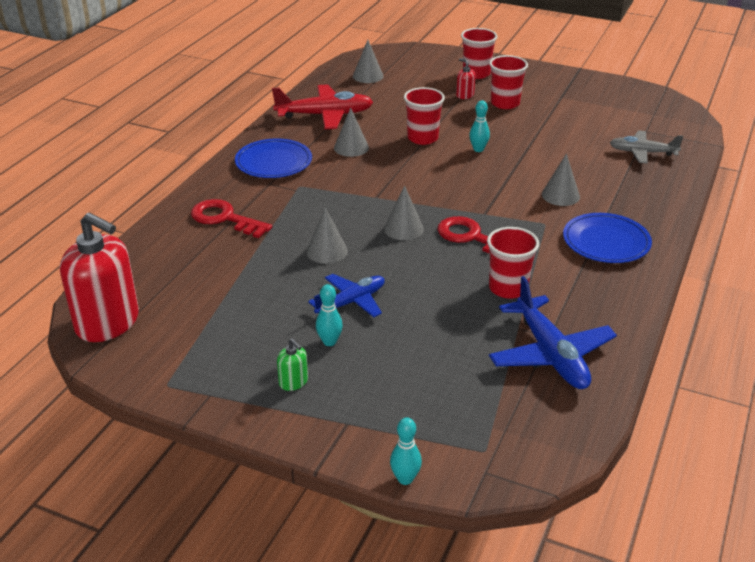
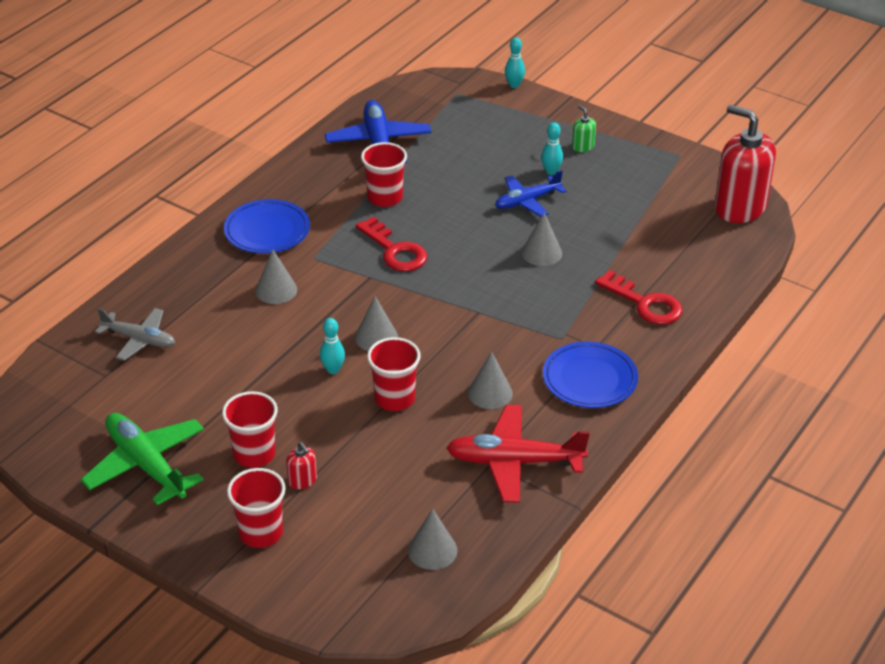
camera: 170 degrees left, 5 degrees up
(403, 229) = (459, 269): grey cone -> grey cone (376, 337)
(572, 93) = (146, 465): none -> green plane

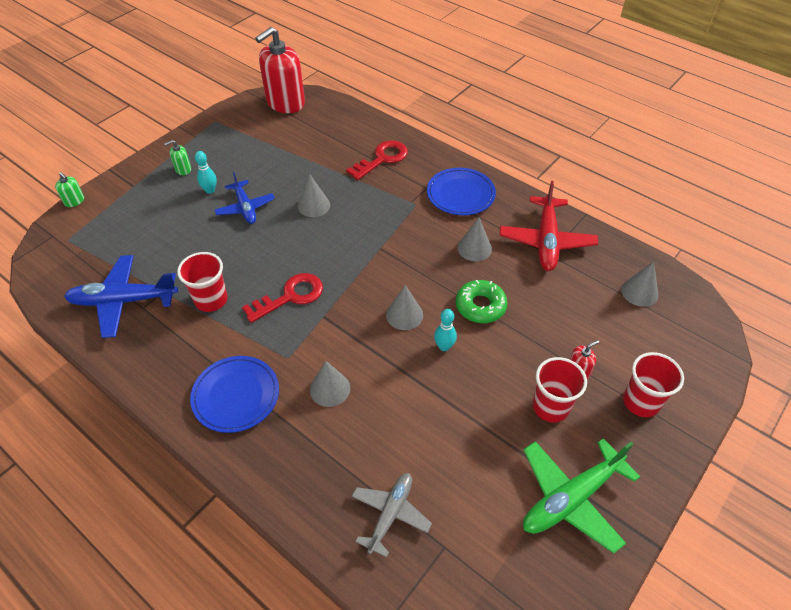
camera: 85 degrees left, 10 degrees up
(394, 398) = (480, 306): red cup -> green donut
(514, 85) = (74, 201): turquoise bowling pin -> green soap dispenser

